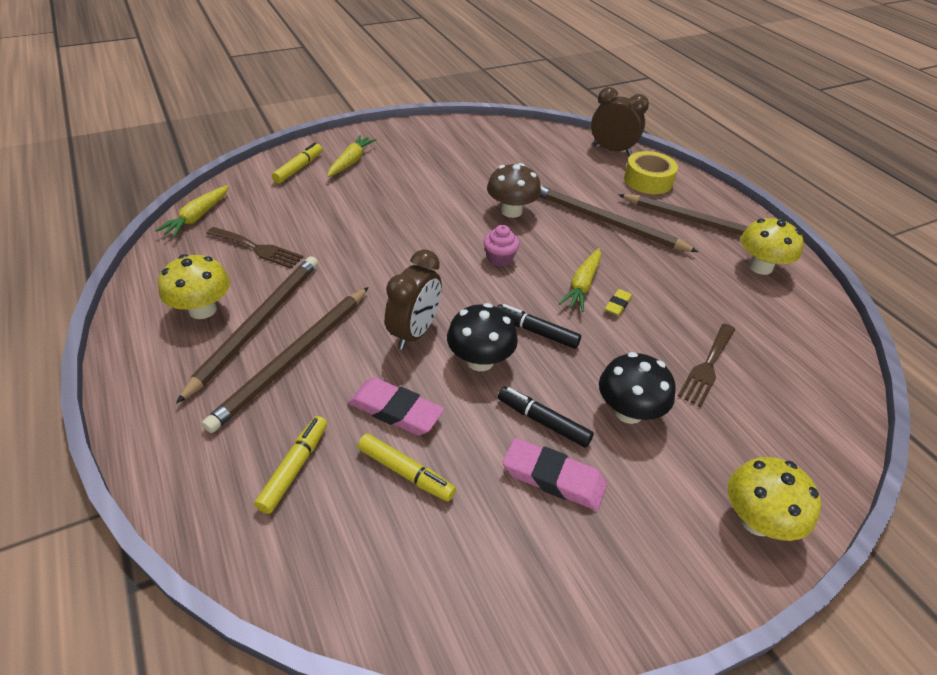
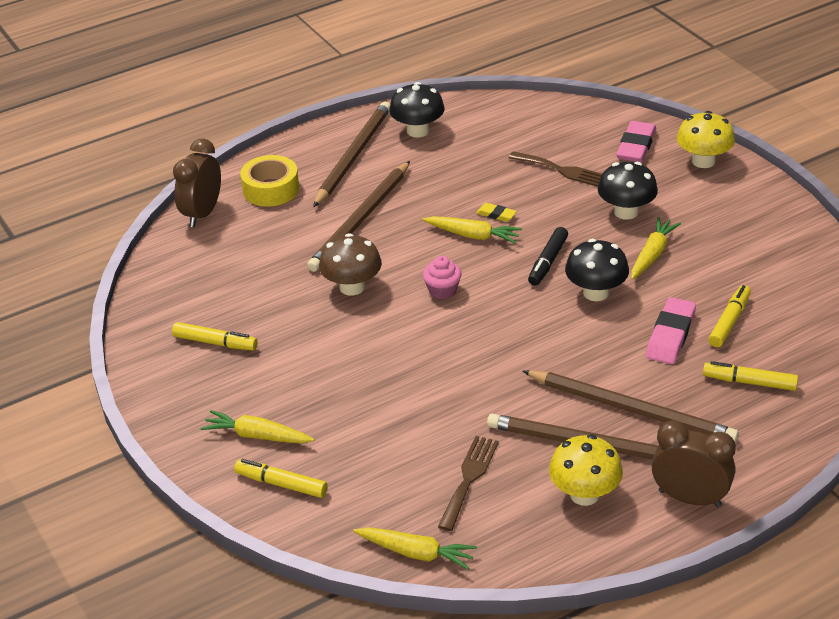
camera: 90 degrees left, 5 degrees down
(414, 332) = (572, 336): brown clock -> brown clock (690, 498)
(455, 150) = (215, 343): none -> yellow marker
(543, 421) = (652, 254): black marker -> yellow carrot
(553, 478) = (704, 248): pink eraser -> pink eraser (636, 146)
(760, 267) = (418, 131): yellow mushroom -> black mushroom

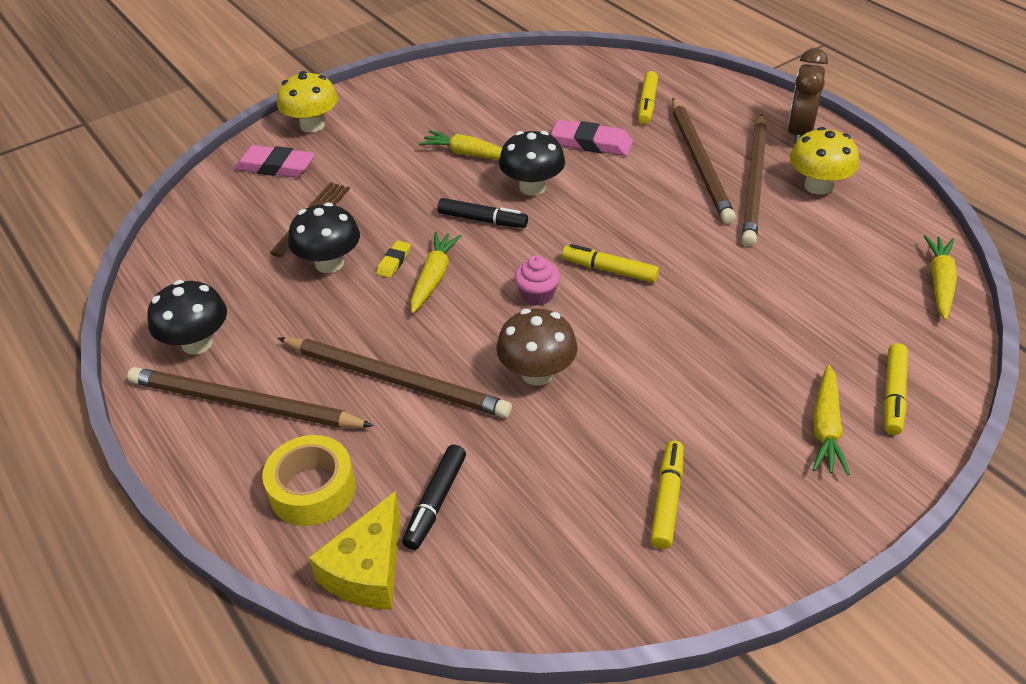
camera: 95 degrees left, 5 degrees up
(202, 214) = (368, 570): brown clock -> yellow cheese
(245, 239) = (435, 502): none -> black marker
(469, 478) = (827, 255): brown fork -> none
(626, 212) = (396, 171): black mushroom -> black mushroom (329, 263)
(632, 410) = (700, 163): brown pencil -> brown pencil turned 150 degrees clockwise
(729, 321) = (567, 112): yellow marker -> yellow marker (609, 270)

